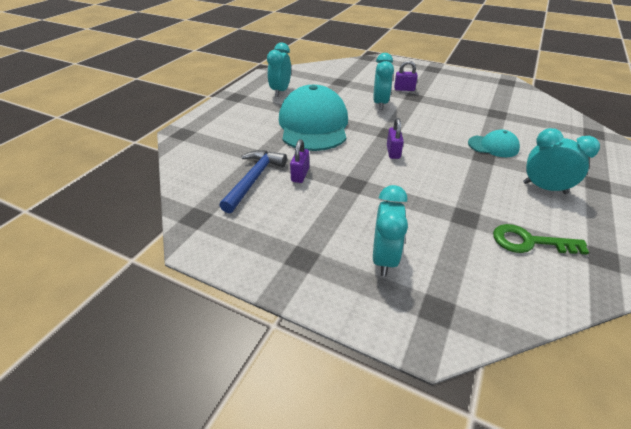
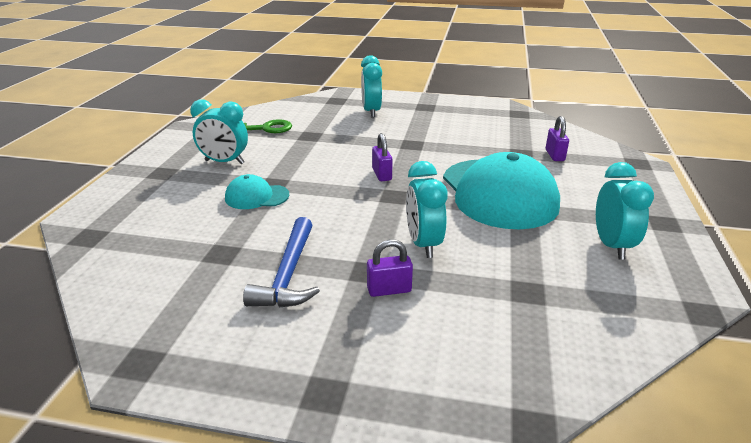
camera: 165 degrees right, 10 degrees down
(254, 179) = (504, 136): blue hammer -> blue hammer (288, 274)
(300, 175) = (466, 144): purple padlock -> purple padlock (554, 155)

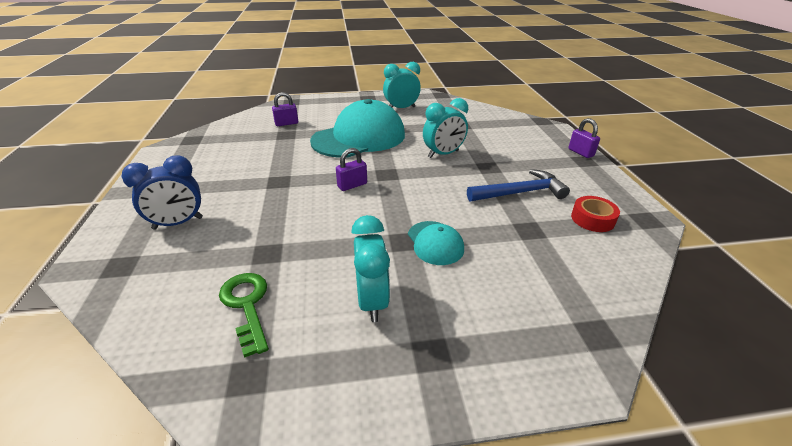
camera: 110 degrees left, 5 degrees up
(190, 310) = (592, 219): none -> red tape
(371, 112) = (178, 223): turquoise clock -> blue clock
(389, 290) = (497, 157): purple padlock -> purple padlock (580, 152)

